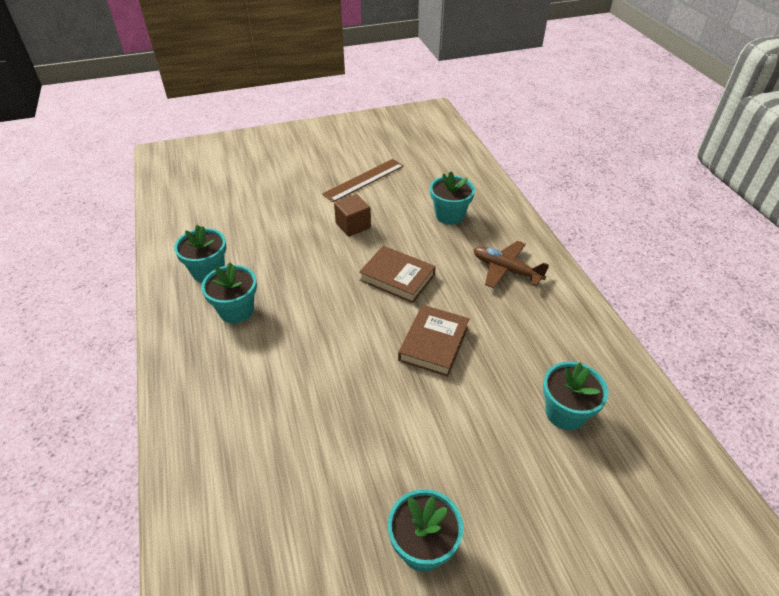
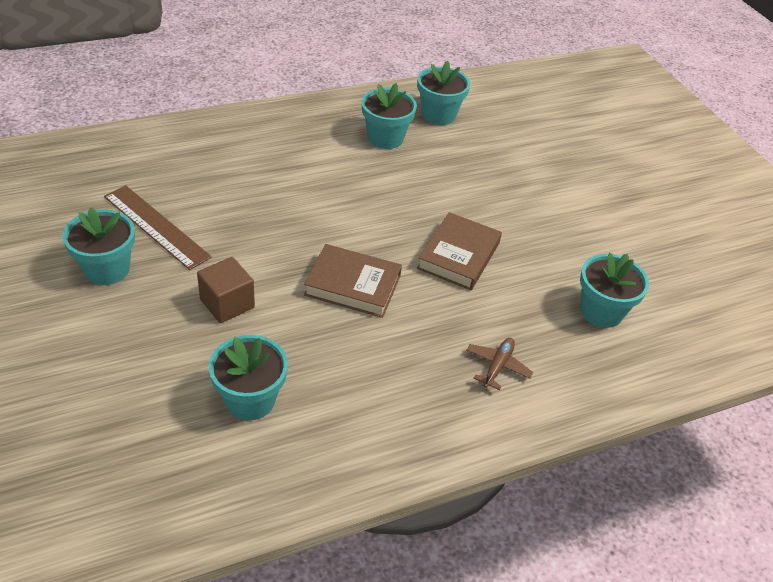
camera: 80 degrees right, 0 degrees up
(353, 225) = (546, 216): brown cube -> brown cube (227, 303)
(364, 180) = (649, 224): brown ruler -> brown ruler (156, 226)
(506, 270) = (497, 366): brown plane -> brown plane, size x0.63

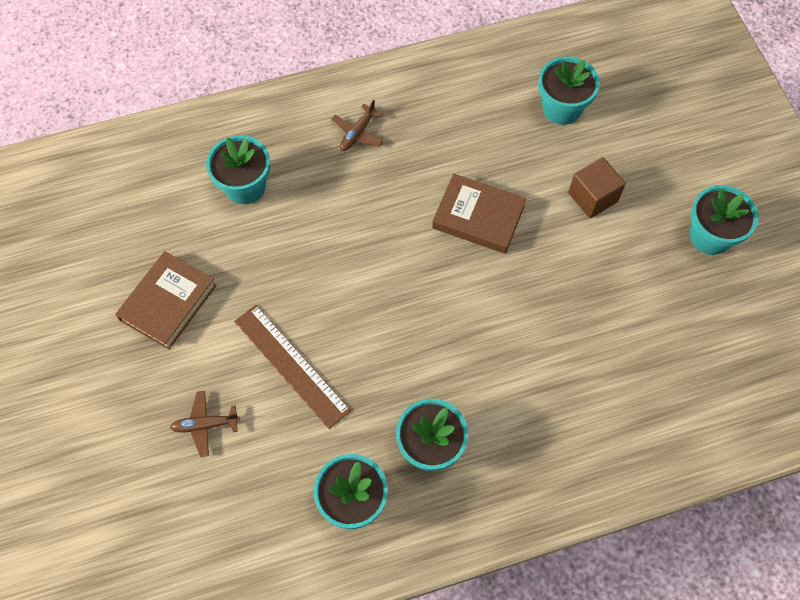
camera: 170 degrees left, 20 degrees up
(156, 226) = (678, 291): brown ruler -> brown ruler (291, 365)
(458, 255) = (369, 253): brown book -> brown book (168, 303)
(560, 152) = (205, 425): none -> brown plane

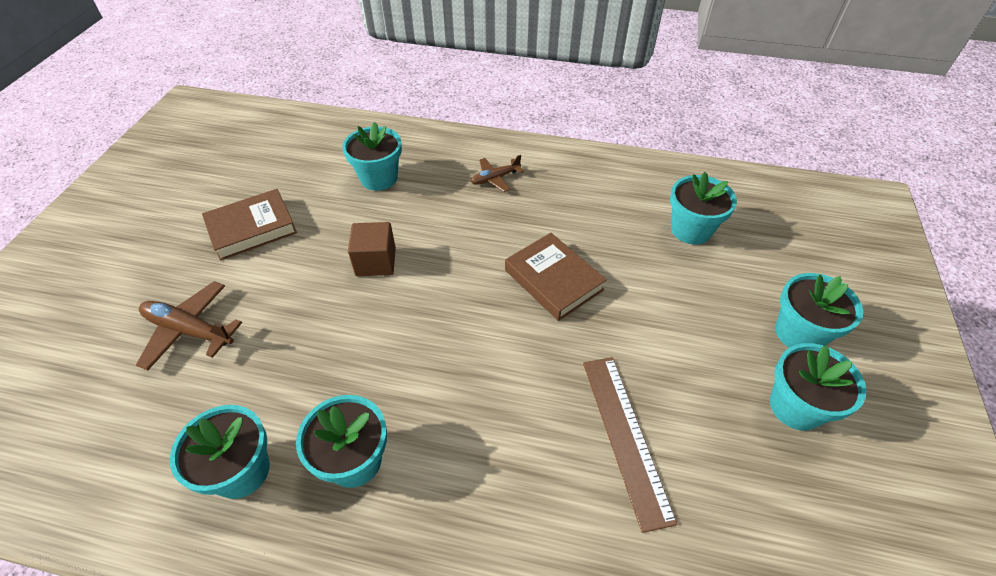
camera: 30 degrees right, 15 degrees down
(205, 425) = (189, 330): brown plane -> brown plane, size x1.60
(291, 365) = (298, 319): brown ruler -> brown ruler (625, 436)
(592, 197) = (679, 312): brown cube -> brown cube (376, 262)
(687, 171) = (799, 333): none -> turquoise flower pot

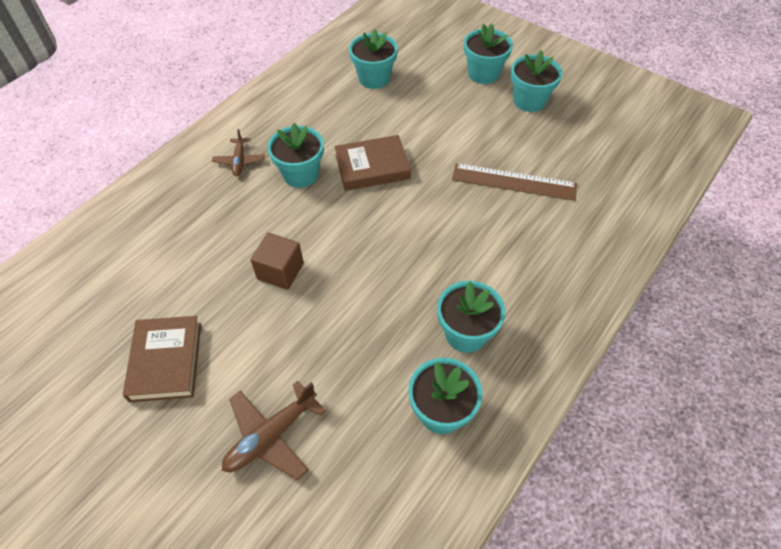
camera: 65 degrees left, 5 degrees up
(379, 178) = (173, 241): turquoise flower pot -> turquoise flower pot (301, 174)

